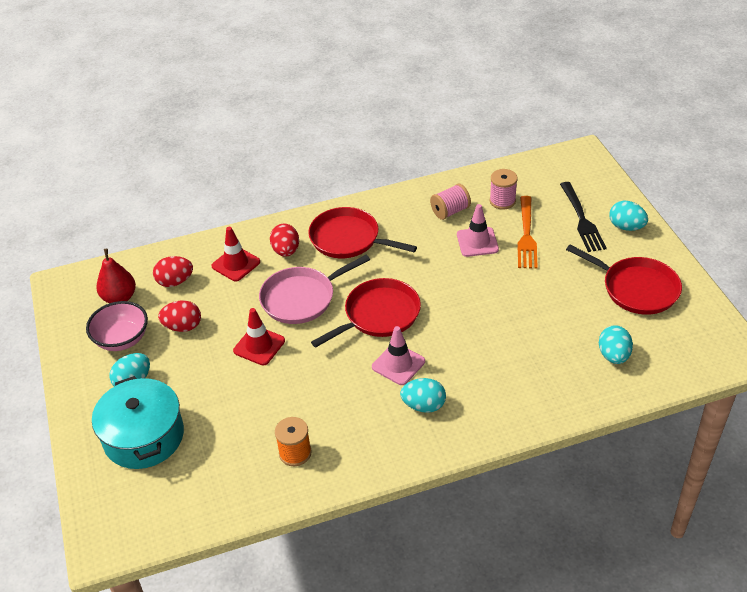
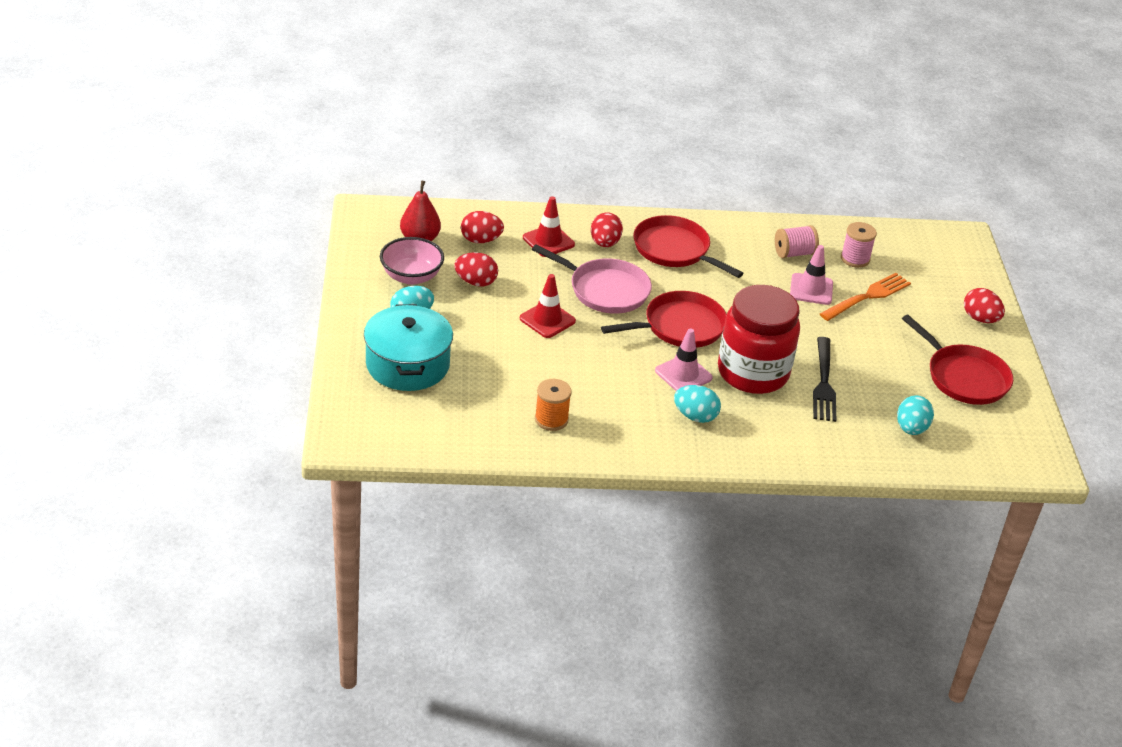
camera: 10 degrees right, 5 degrees down
(301, 298) = (605, 290): pink pan -> pink pan turned 135 degrees counterclockwise
(458, 342) = (753, 373): none -> red jar
(526, 235) = (867, 297): orange fork -> orange fork turned 150 degrees counterclockwise
(581, 219) = (934, 298): black fork -> black fork (823, 382)
(626, 227) = (980, 319): turquoise egg -> red egg

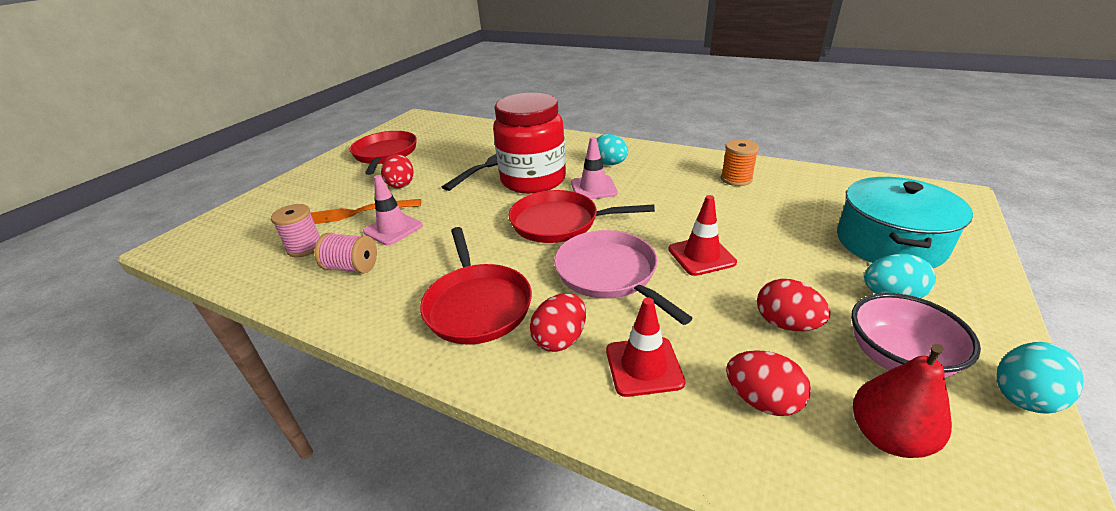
camera: 145 degrees left, 5 degrees down
(911, 429) = (465, 138): turquoise egg -> turquoise egg (1023, 395)
(980, 319) = (303, 182): red egg -> red egg (401, 184)

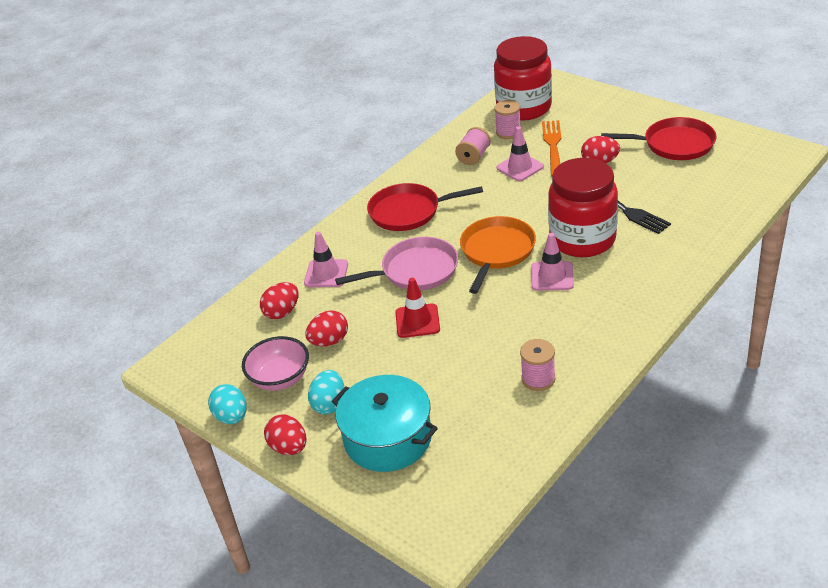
camera: 105 degrees right, 5 degrees up
(249, 243) = (524, 108): none -> red jar
(559, 222) = (496, 251): red pan -> orange pan
(560, 339) = (362, 244): red egg -> red egg (289, 447)
(610, 164) = (605, 293): turquoise egg -> none
(644, 366) = (326, 274): red traffic cone -> pink traffic cone
(736, 179) = (538, 379): orange spool -> pink spool
(887, 436) = (240, 349): red pear -> none

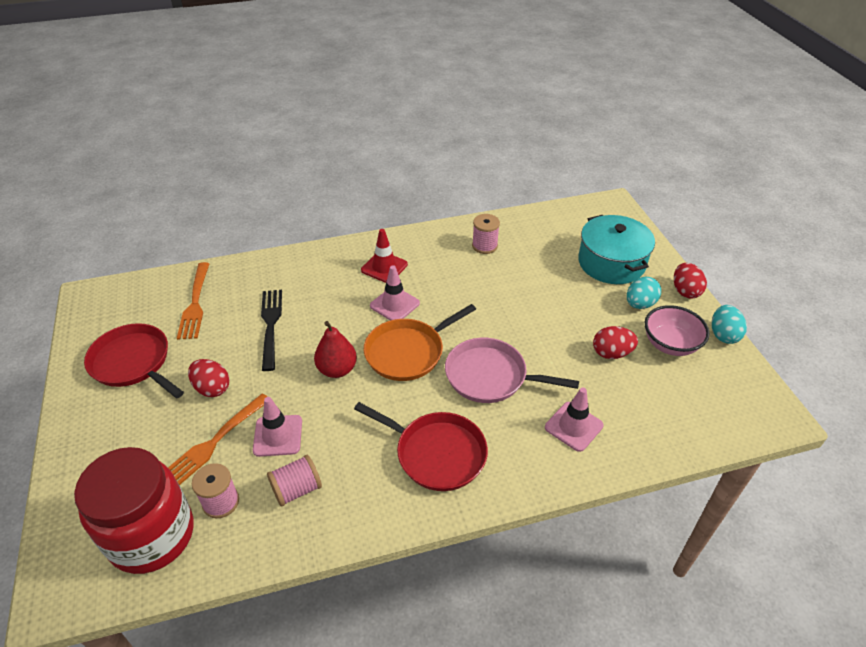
camera: 150 degrees left, 5 degrees up
(282, 312) = (640, 407): red egg -> none
(417, 321) = (528, 329): red traffic cone -> red traffic cone (384, 267)
(533, 214) = (337, 369): none -> red pear
(582, 239) = (335, 320): red jar -> none
(706, 190) = (195, 303): none -> orange fork

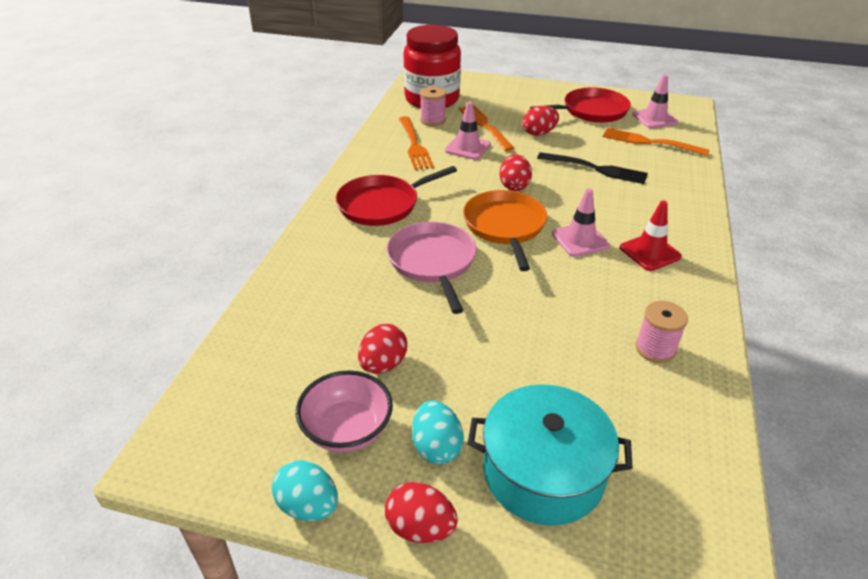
camera: 120 degrees right, 5 degrees down
(297, 489) = (414, 145): pink spool -> orange fork
(337, 369) = (514, 186): red pear -> red egg
(490, 376) = (432, 262): pink pan -> pink pan turned 60 degrees counterclockwise
(573, 426) = (328, 286): pink traffic cone -> pink traffic cone (654, 118)

